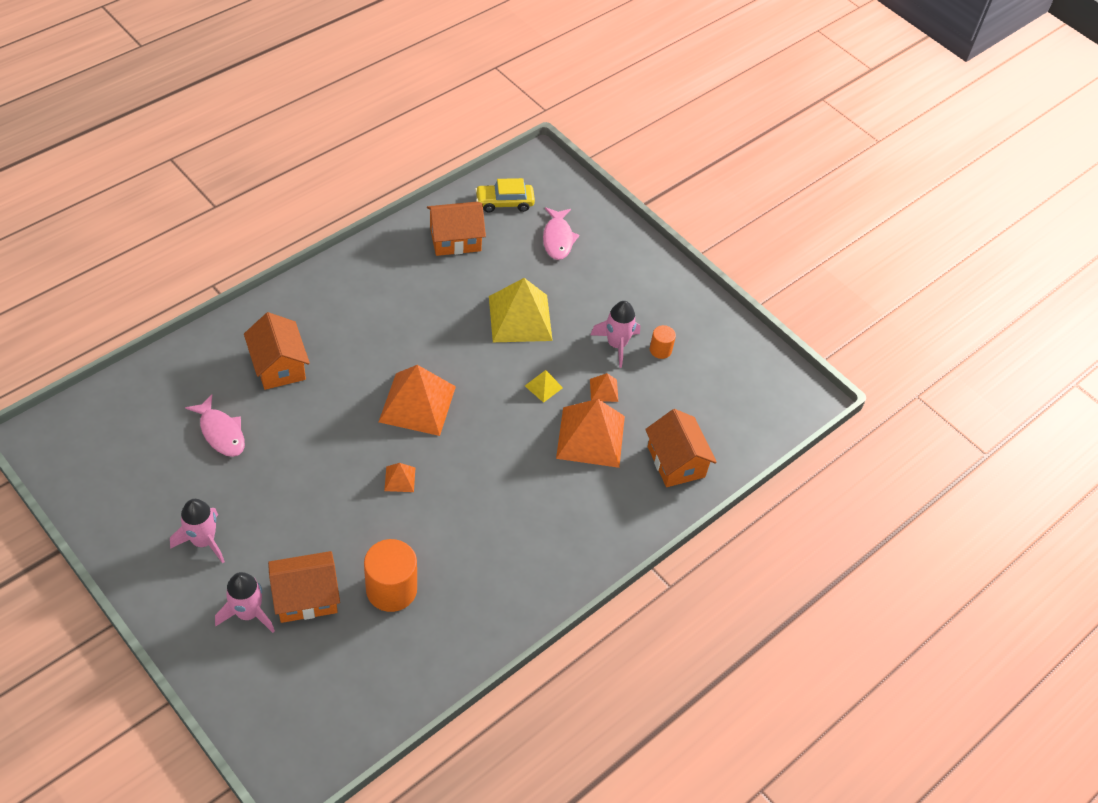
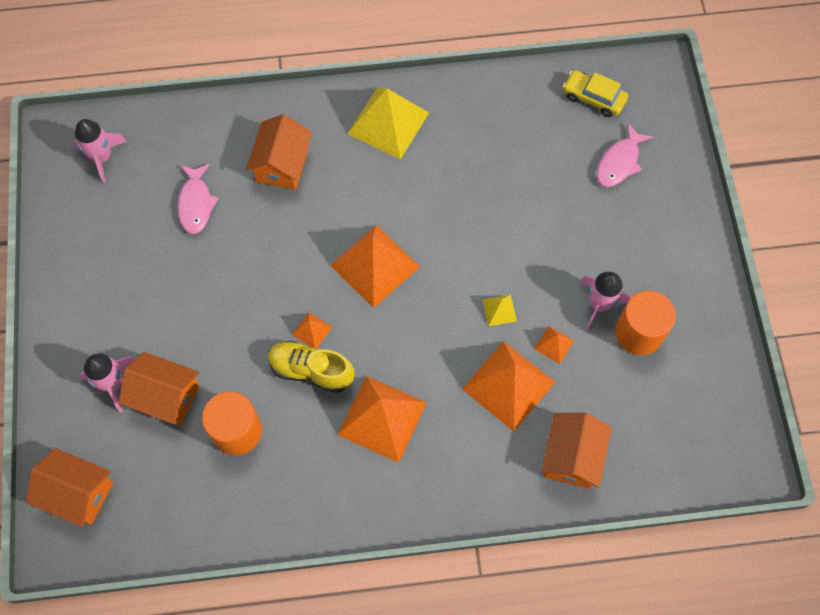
camera: 40 degrees right, 15 degrees up
(203, 541) = (120, 297): pink rocket -> pink rocket (102, 157)
(422, 509) = (311, 370): none -> yellow shoe
(455, 239) = (520, 115): orange house -> orange house (78, 493)
(508, 514) = (382, 418): none -> orange pyramid
(520, 318) = (525, 228): yellow pyramid -> yellow pyramid (388, 123)
(660, 350) = (638, 332): orange cylinder -> orange cylinder, size x1.94

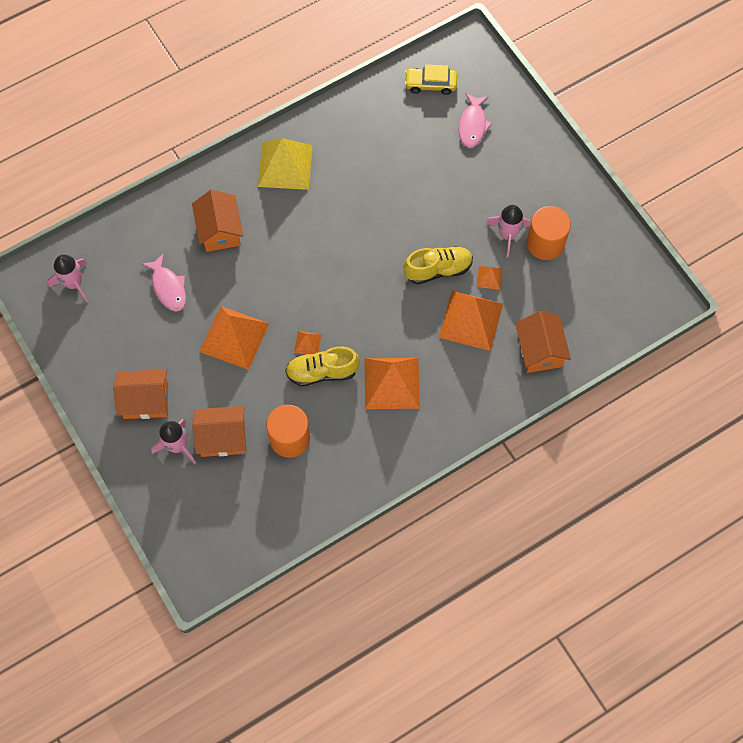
camera: 25 degrees left, 0 degrees up
(78, 493) = (194, 534): orange house -> orange house (146, 400)
(375, 266) = (330, 276): orange pyramid -> orange pyramid (234, 337)
(499, 310) = (438, 269): yellow pyramid -> yellow shoe

